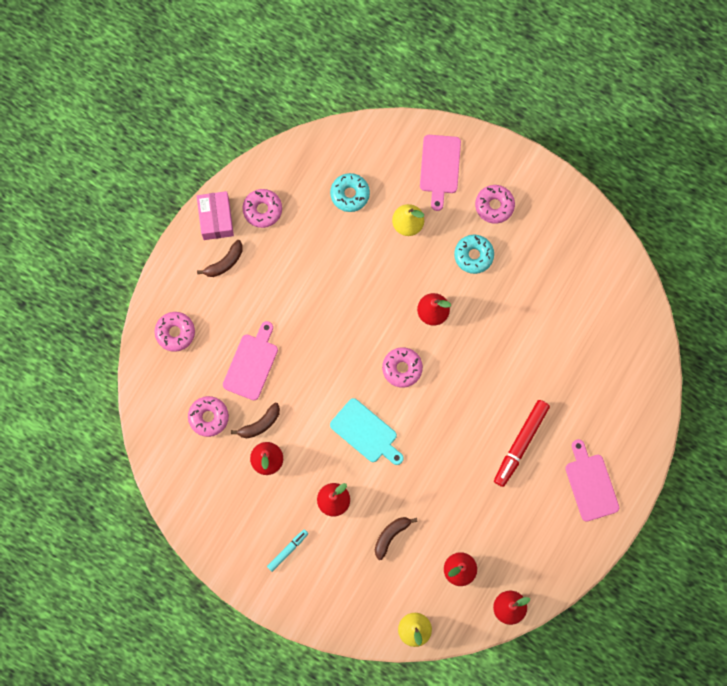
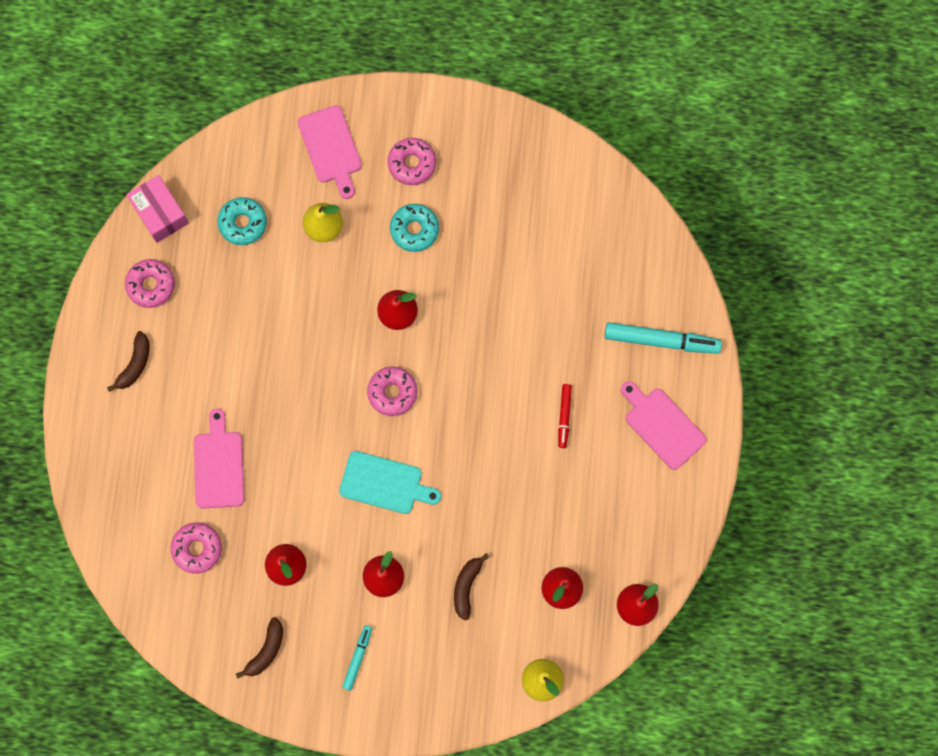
camera: 25 degrees left, 0 degrees up
(175, 333) = (114, 470): pink donut -> none
(216, 219) = (102, 319): pink box -> pink box (160, 213)
(260, 424) = (260, 529): brown banana -> brown banana (266, 650)
(520, 444) = (564, 416): red marker -> red marker, size x0.55
(619, 421) = (661, 340): none -> turquoise marker

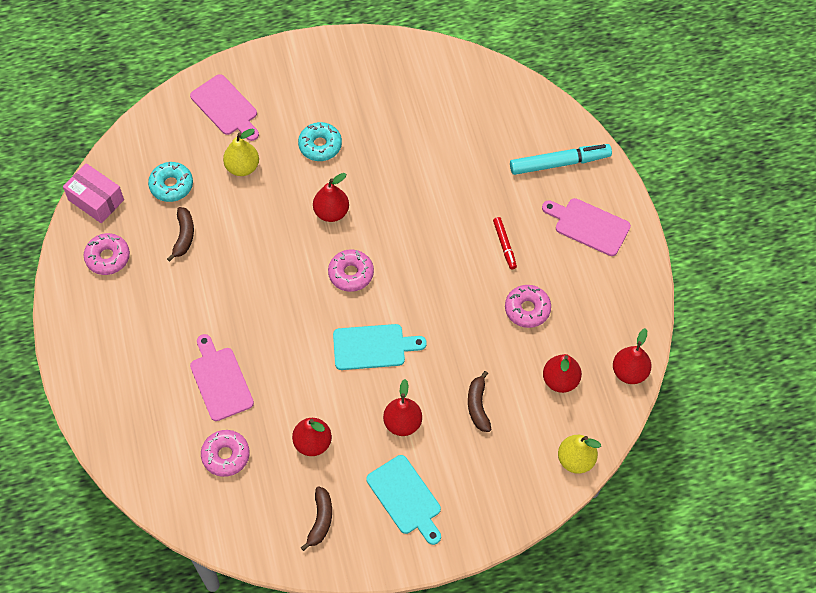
camera: 20 degrees left, 15 degrees down
(135, 364) = (115, 324): brown banana -> brown banana (184, 236)
(357, 658) = (405, 498): turquoise marker -> turquoise cutting board
(412, 164) = (298, 98): pink donut -> pink donut (527, 309)

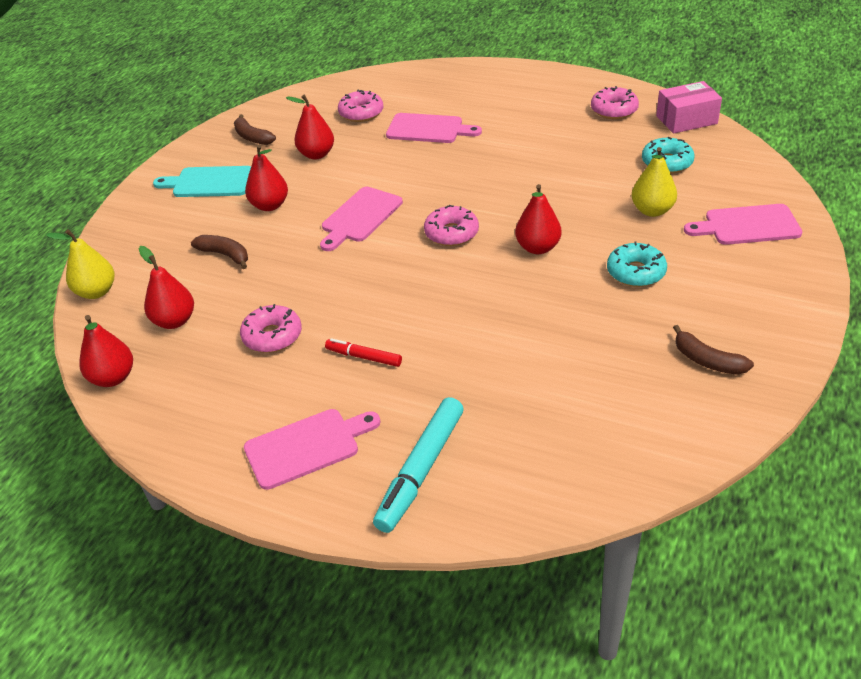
camera: 130 degrees right, 20 degrees down
(184, 236) = (598, 153): brown banana -> brown banana (707, 361)
(373, 347) = (360, 217): turquoise cutting board -> pink cutting board

